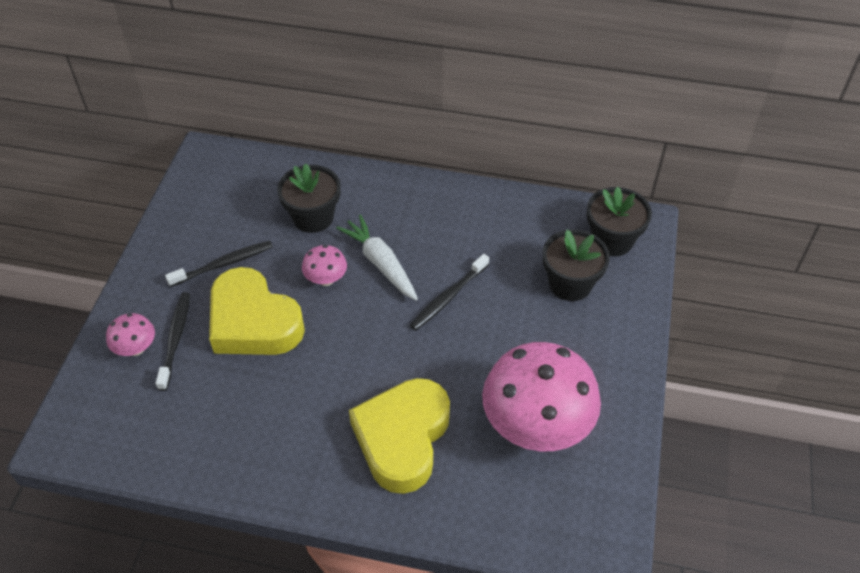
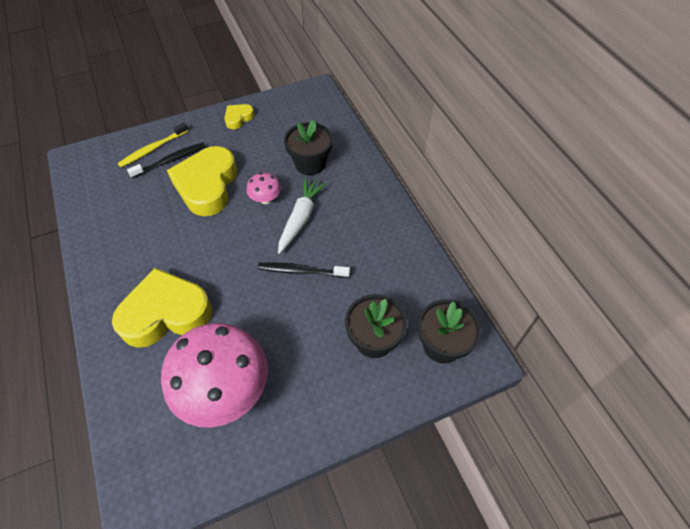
camera: 55 degrees right, 5 degrees up
(136, 348) = (153, 149): pink mushroom -> yellow toothbrush
(174, 243) = (238, 118): none -> yellow heart
(223, 264) = (240, 147): black toothbrush -> none

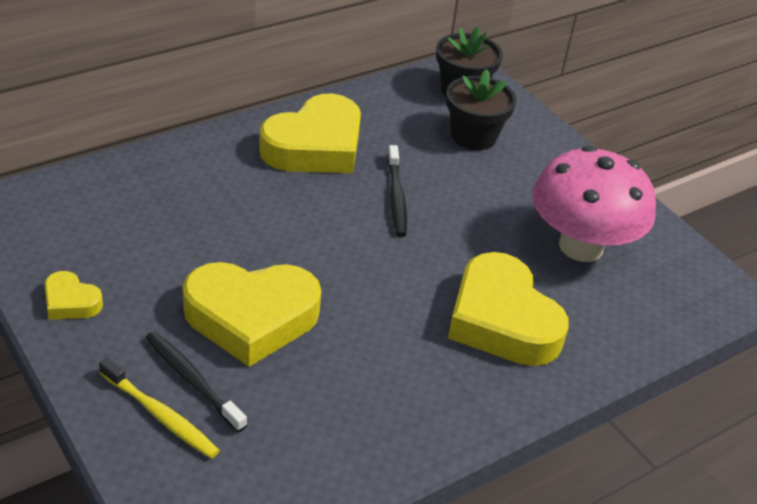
camera: 105 degrees left, 15 degrees down
(266, 199) = (272, 244): pink mushroom -> none
(301, 218) = (305, 204): white carrot -> none
(310, 164) = (190, 202): black flower pot -> none
(363, 230) = (315, 146): none -> yellow heart

